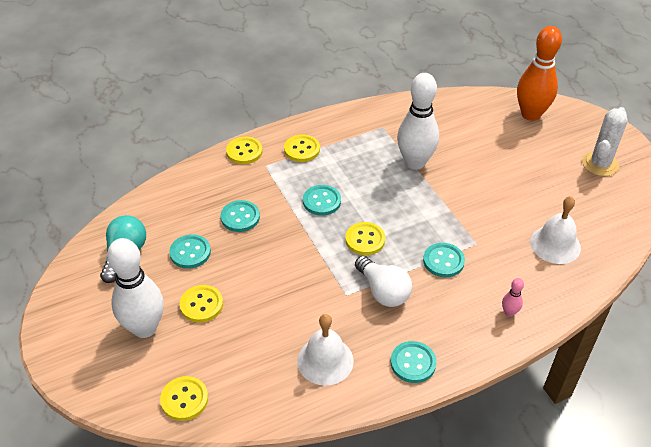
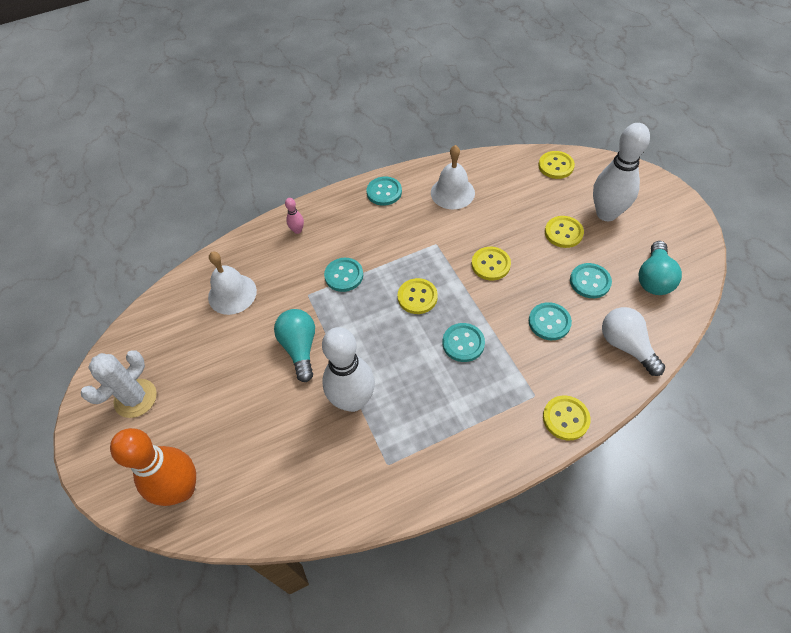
camera: 175 degrees left, 10 degrees up
(302, 149) = (492, 422): yellow button -> yellow button (490, 264)
(383, 291) = (403, 247): white light bulb -> white light bulb (626, 346)
(470, 198) = (300, 348): none -> turquoise light bulb

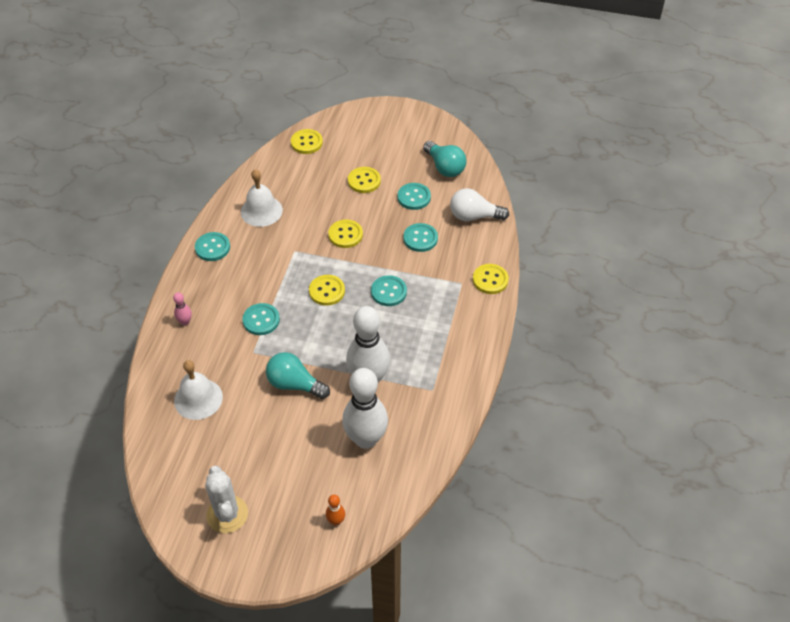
camera: 55 degrees left, 5 degrees down
(182, 489) = (336, 521): orange bowling pin -> orange bowling pin, size x0.41
(606, 213) = (374, 150): white bowling pin -> white bowling pin (366, 439)

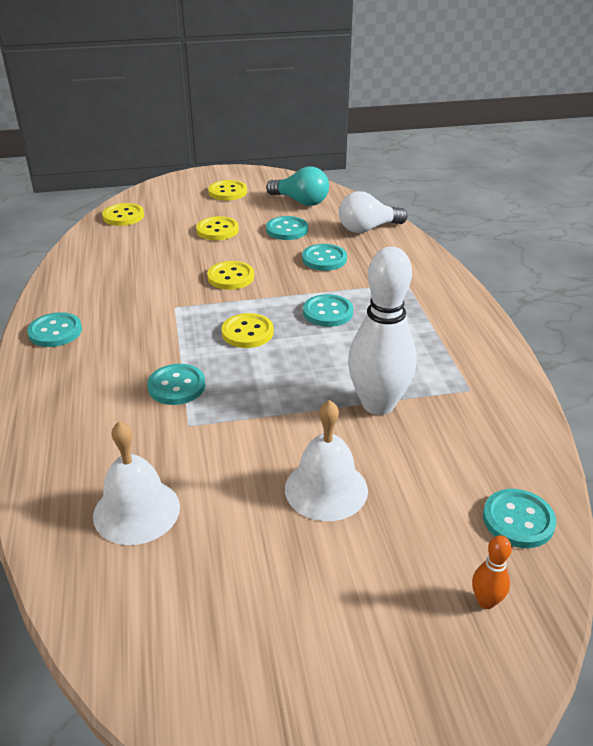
camera: 25 degrees left, 15 degrees down
(185, 322) = (58, 421): pink bowling pin -> none
(227, 514) = (298, 669): white cactus -> none
(261, 211) = (104, 282): white bell -> white bell (326, 489)
(294, 384) = (279, 443): turquoise light bulb -> none
(366, 439) = (434, 473): white bowling pin -> none
(388, 486) = (518, 520): none -> turquoise button
(490, 280) = (436, 272): yellow button -> yellow button (227, 192)

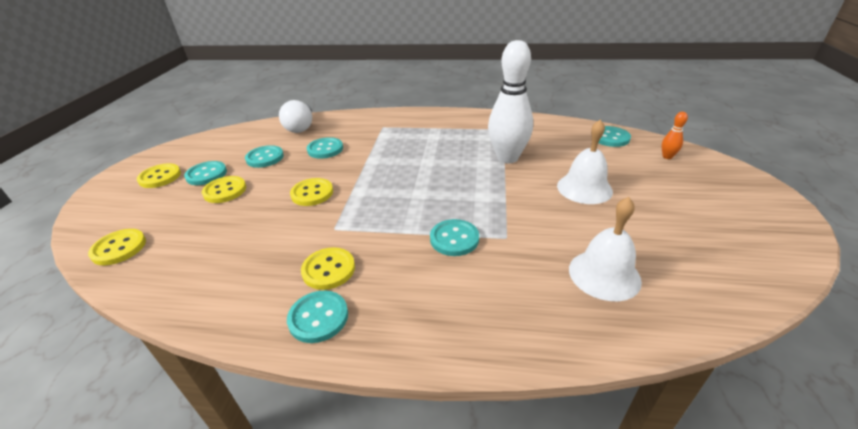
camera: 70 degrees left, 0 degrees up
(247, 332) = (399, 195): yellow button -> yellow button (328, 270)
(300, 201) = (227, 145): turquoise light bulb -> none
(328, 312) = (396, 159): turquoise button -> turquoise button (206, 174)

